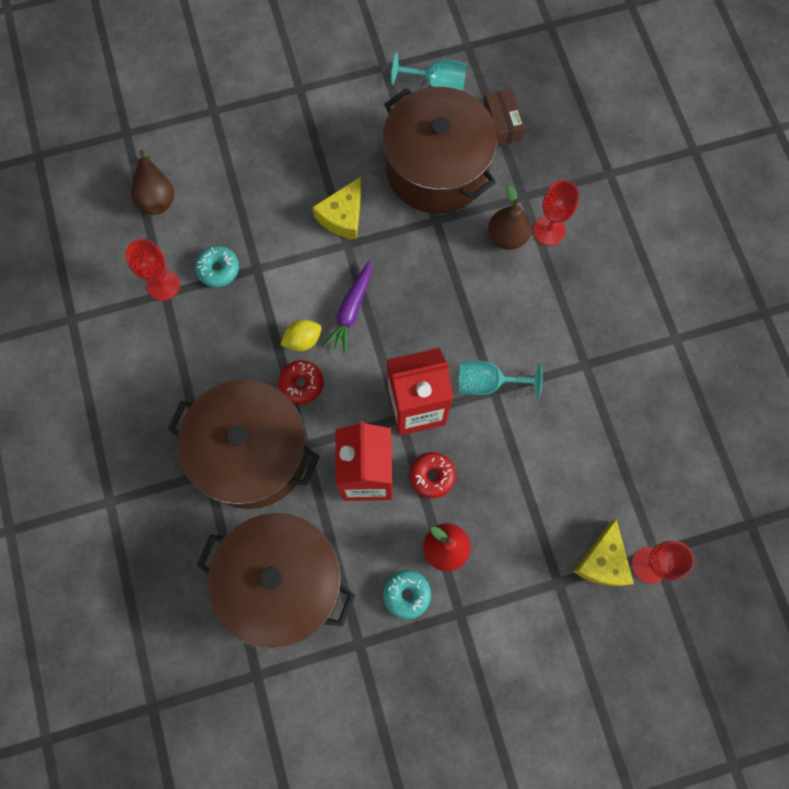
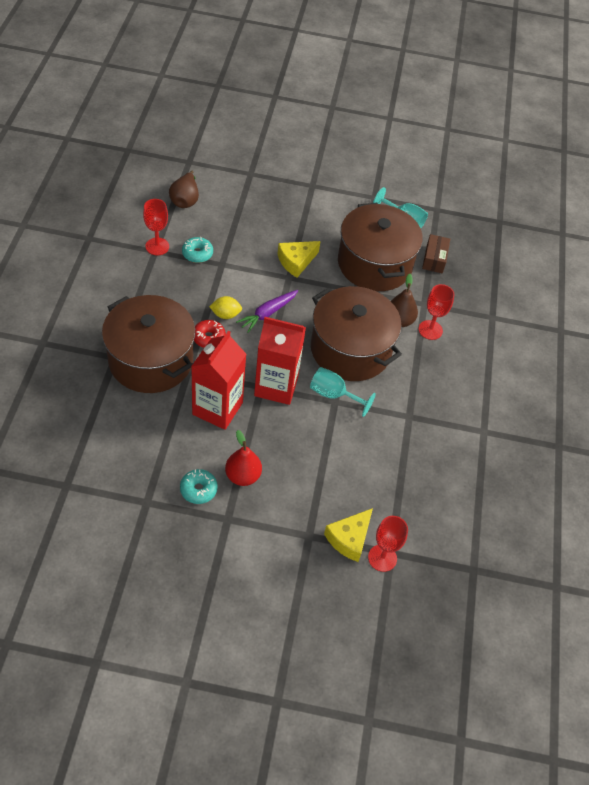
camera: 20 degrees right, 20 degrees down
(283, 582) = (120, 441): brown pot -> brown pot (350, 349)
(432, 476) = (261, 429): red donut -> none

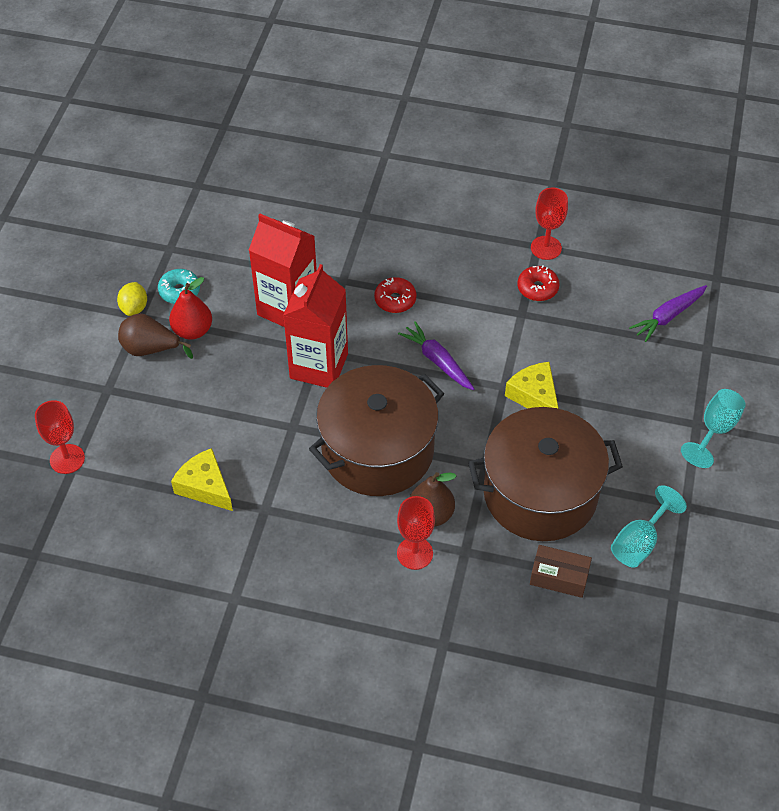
camera: 100 degrees right, 0 degrees up
(151, 360) = (360, 246): brown pot -> none
(185, 200) = (637, 274): brown pear -> brown pear (150, 349)
(197, 254) = (537, 288): turquoise donut -> red donut
(224, 189) = (668, 317): none -> purple carrot
(225, 314) = (433, 317): yellow lemon -> yellow lemon (134, 308)
(334, 395) = (303, 426): turquoise goblet -> turquoise goblet (715, 430)
(349, 538) = (97, 428): yellow cheese -> yellow cheese (205, 486)

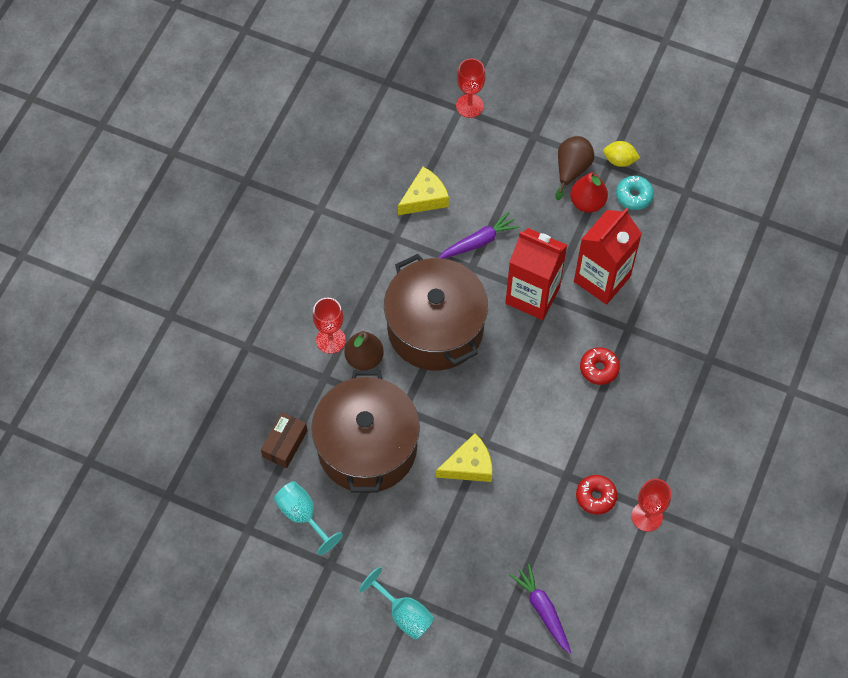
camera: 100 degrees right, 10 degrees up
(437, 361) = (522, 392): purple carrot -> purple carrot (478, 242)

